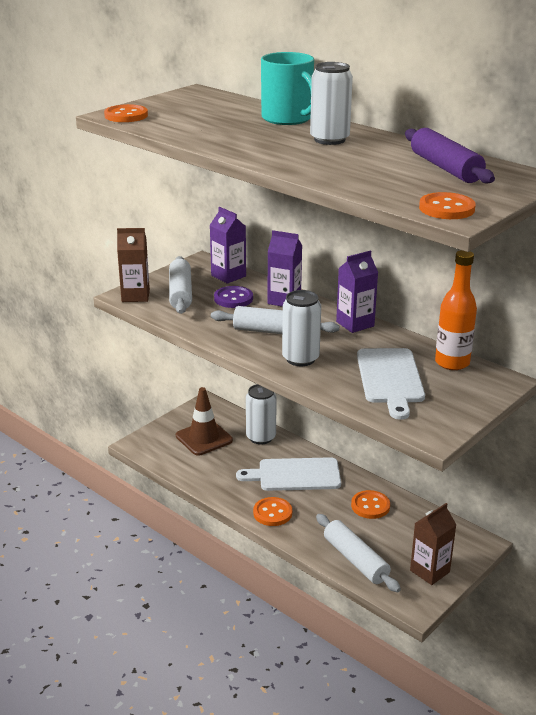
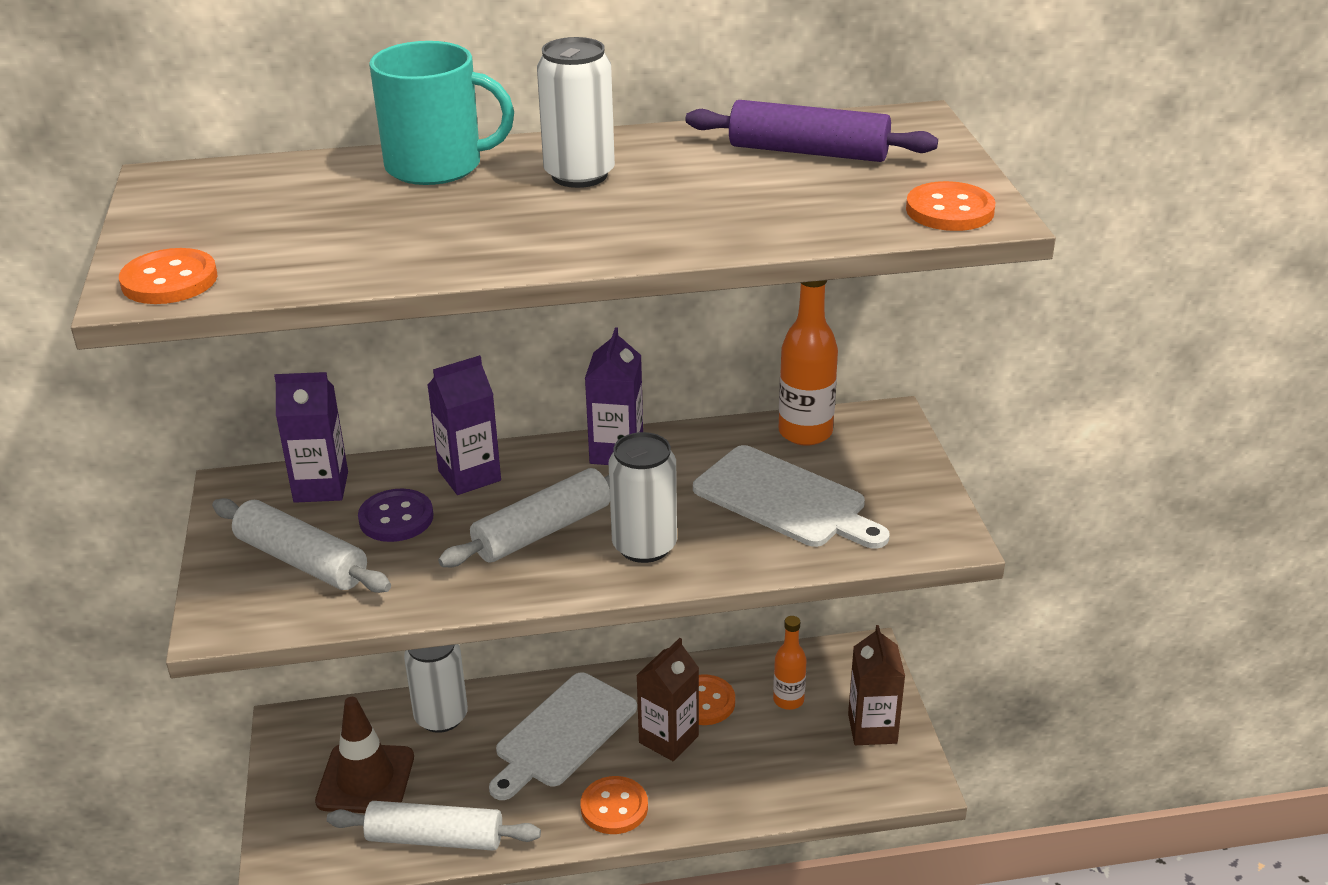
camera: 50 degrees left, 5 degrees up
(135, 296) = (238, 612): brown carton -> brown carton (668, 739)
(355, 560) = (788, 783): white rolling pin -> white rolling pin (435, 838)
(409, 532) = (788, 700): none -> orange bottle

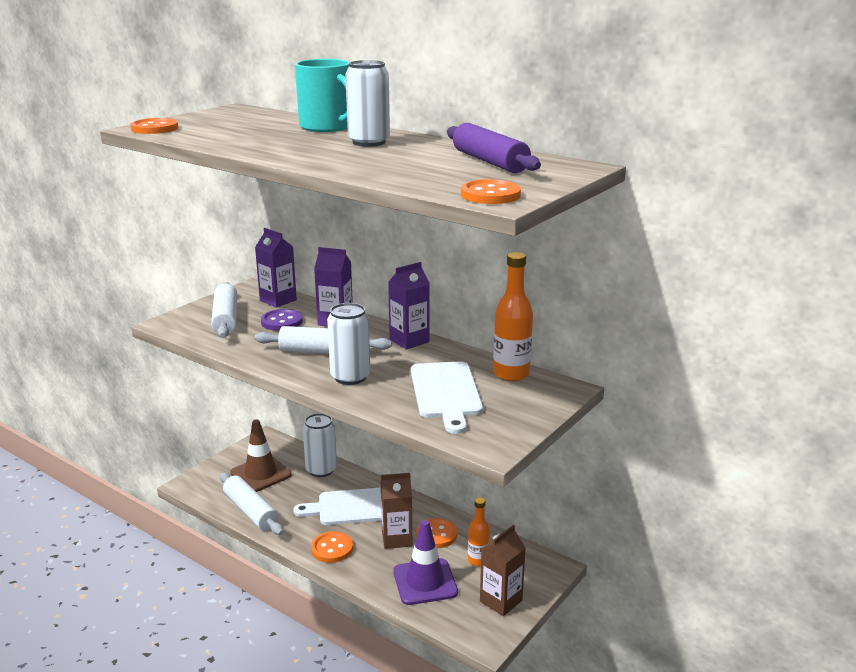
camera: 45 degrees right, 10 degrees down
(772, 766) = (425, 582): none -> purple traffic cone

